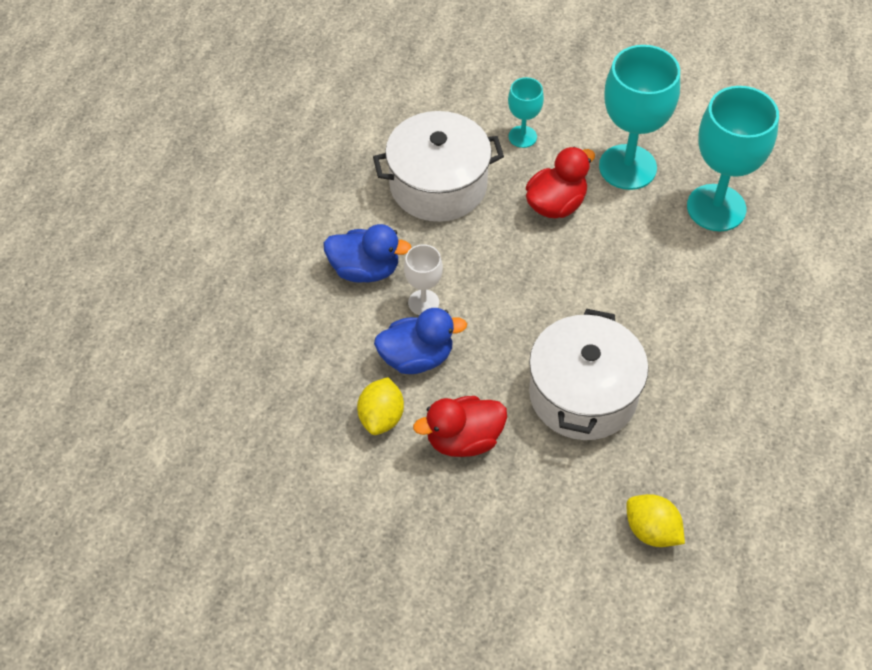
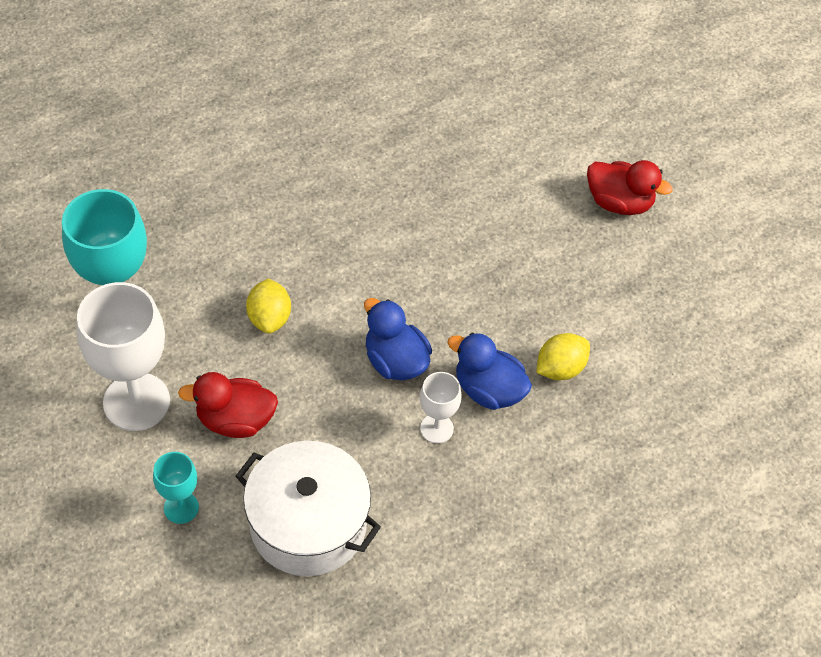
camera: 140 degrees left, 0 degrees up
(365, 270) = (454, 497): blue duck -> blue duck (395, 361)
(463, 440) = (516, 306): red duck -> red duck (619, 202)
(583, 394) = (397, 268): white pot -> none
(627, 167) = (136, 402): turquoise goblet -> white goblet
(651, 531) = (455, 162): yellow lemon -> yellow lemon (269, 318)

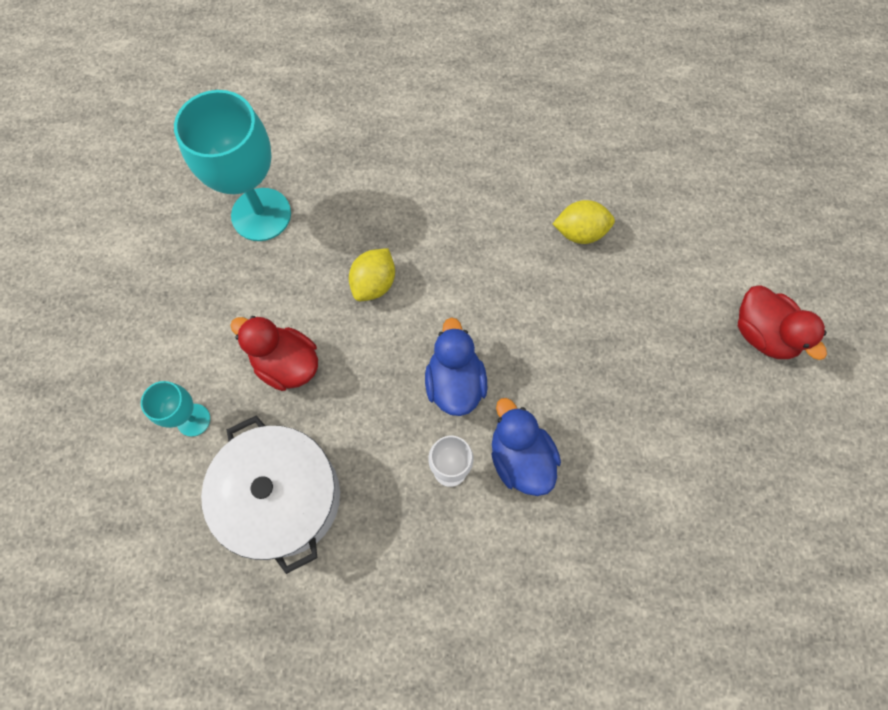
camera: 35 degrees right, 15 degrees up
(136, 402) = (221, 303): white goblet -> none
(560, 368) = (600, 473): yellow lemon -> yellow lemon (580, 232)

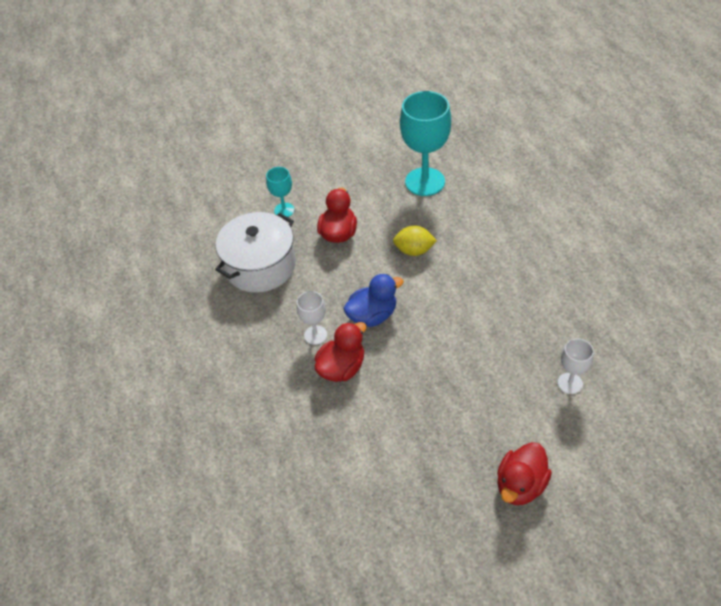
camera: 70 degrees right, 20 degrees down
(520, 457) = (342, 368): blue duck -> red duck
(580, 232) = (525, 342): yellow lemon -> none
(655, 219) = (570, 383): none -> white goblet

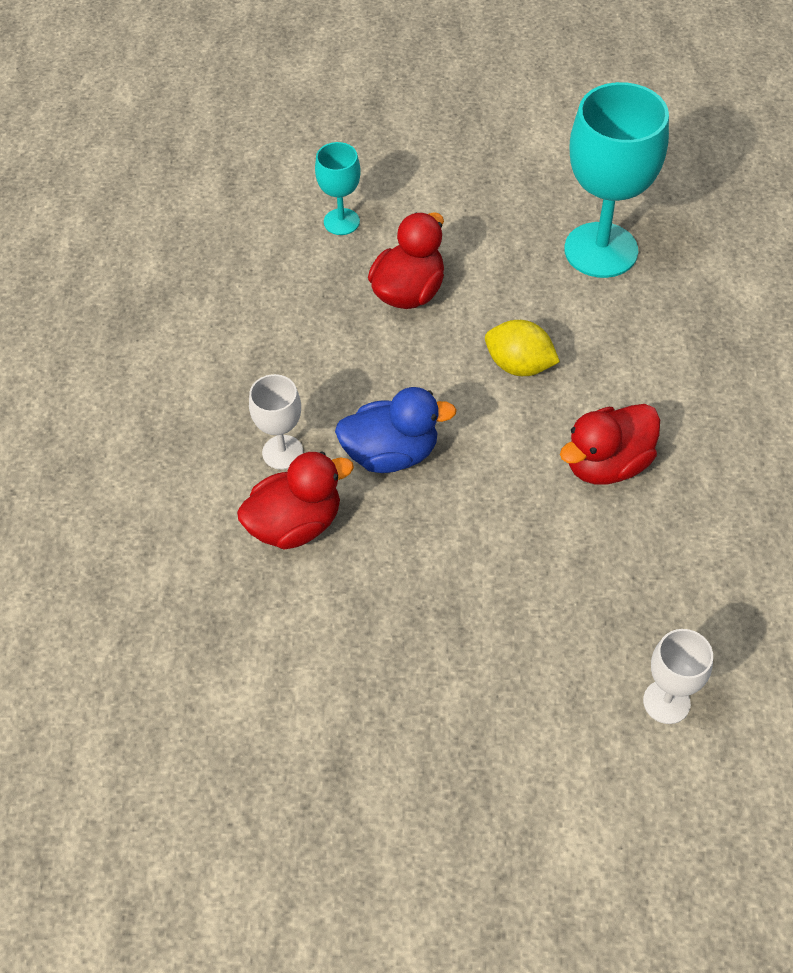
camera: 20 degrees right, 5 degrees up
(260, 266) = (255, 303): white pot -> none
(520, 485) = (484, 846): red duck -> red duck (607, 464)

